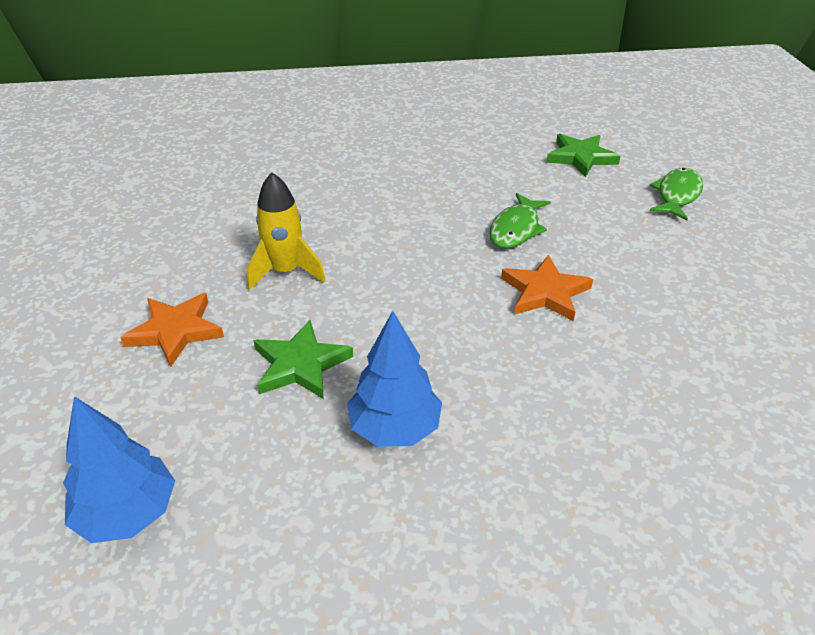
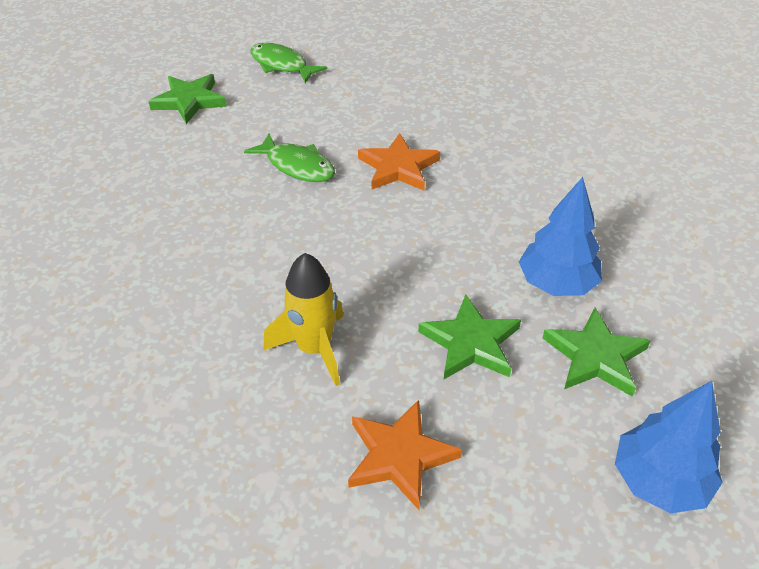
camera: 80 degrees left, 5 degrees up
(289, 462) = (595, 356): none -> green star

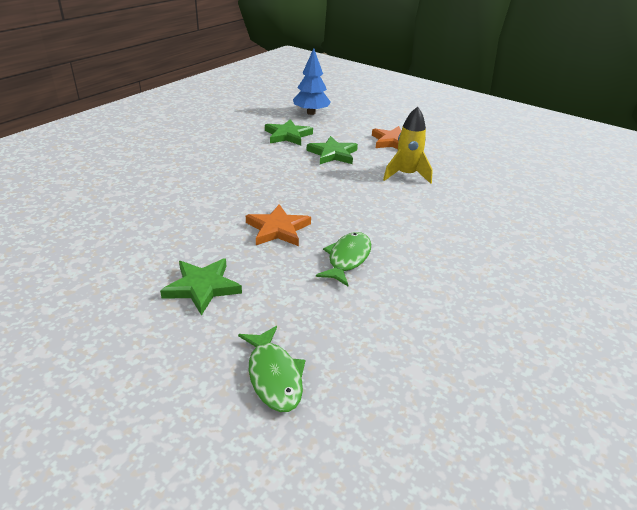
camera: 150 degrees left, 10 degrees down
(189, 101) = (406, 369): green star -> green star (202, 287)
(297, 166) = (347, 258): green fish -> green fish turned 45 degrees clockwise
(557, 284) = (268, 155): blue tree -> none

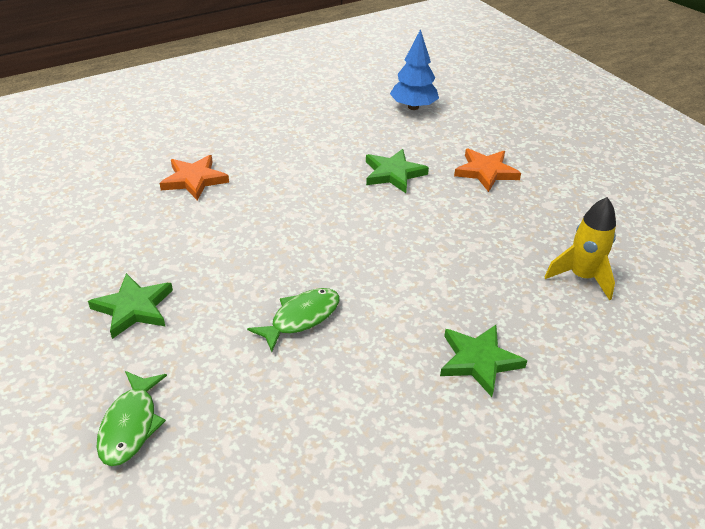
camera: 25 degrees right, 5 degrees up
(278, 229) = (255, 260): orange star -> orange star (194, 180)
(288, 135) = (359, 135): green star -> green star (479, 361)
(406, 175) = (461, 224): yellow rocket -> yellow rocket (581, 277)

